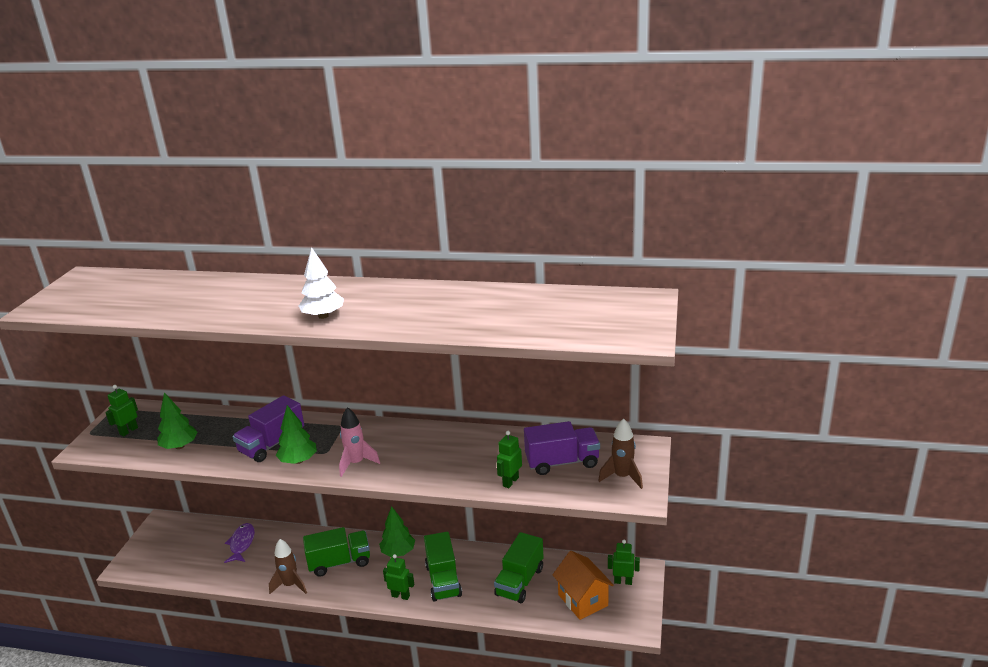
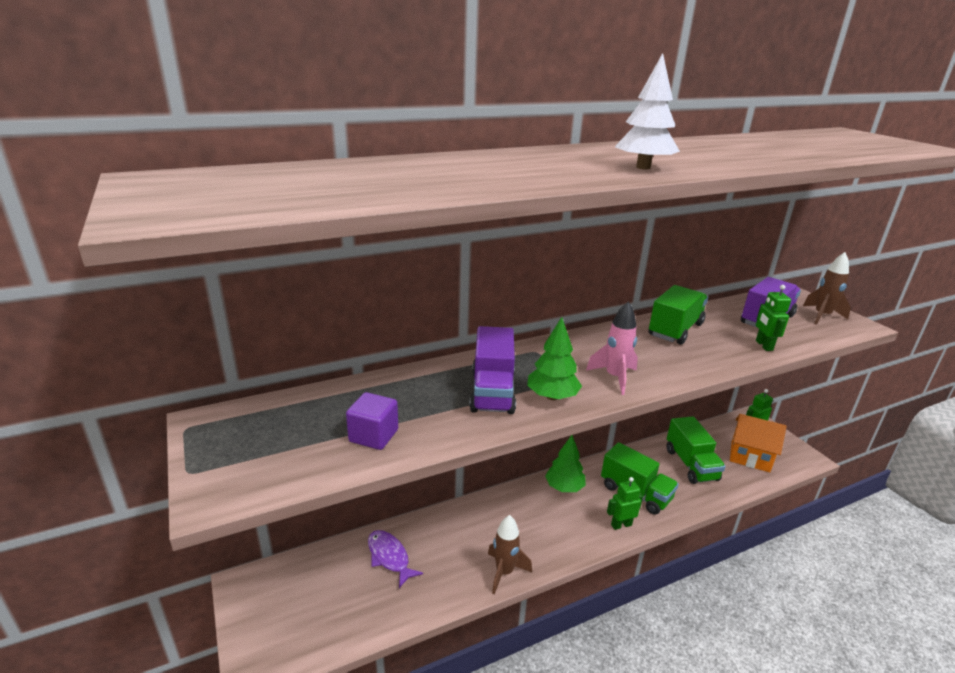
camera: 40 degrees left, 0 degrees up
(128, 431) = (258, 446): green robot -> none
(179, 446) = (373, 436): green tree -> purple cube
(339, 562) = (523, 523): green truck -> green truck (675, 330)

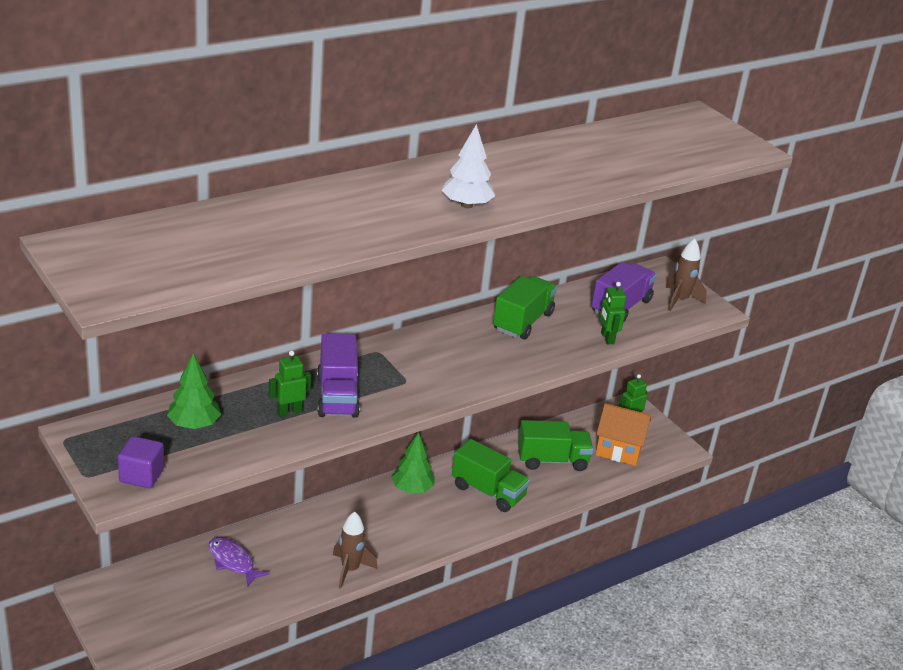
camera: 10 degrees left, 5 degrees up
(373, 436) = (235, 441): purple cube -> purple cube (141, 475)
(552, 396) = (393, 399): green tree -> green tree (194, 425)
(614, 377) = (453, 378): pink rocket -> none
(621, 525) = (469, 523): green robot -> green robot (289, 412)
(691, 464) = (552, 460): green truck -> green truck turned 75 degrees counterclockwise

